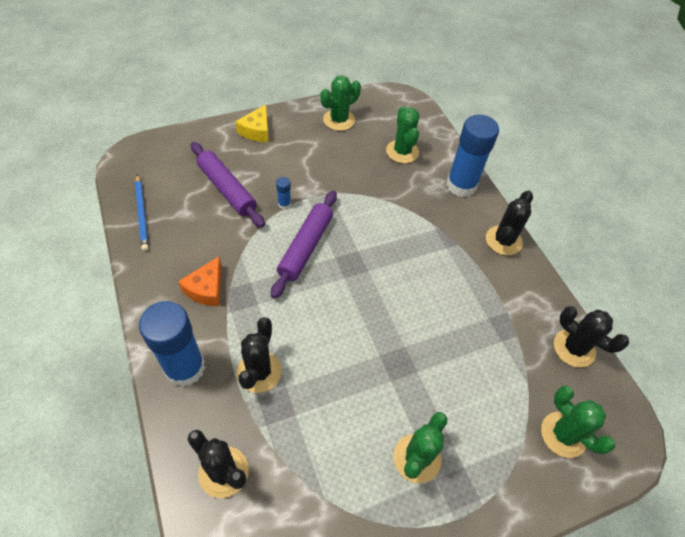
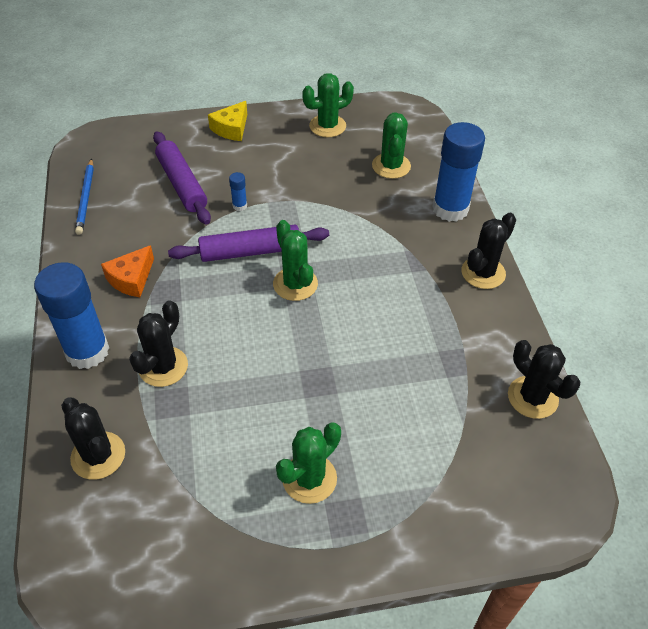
camera: 15 degrees right, 5 degrees down
(305, 247) = (250, 251): purple rolling pin -> purple rolling pin turned 45 degrees clockwise
(563, 434) = (489, 484): green cactus -> green cactus (295, 284)

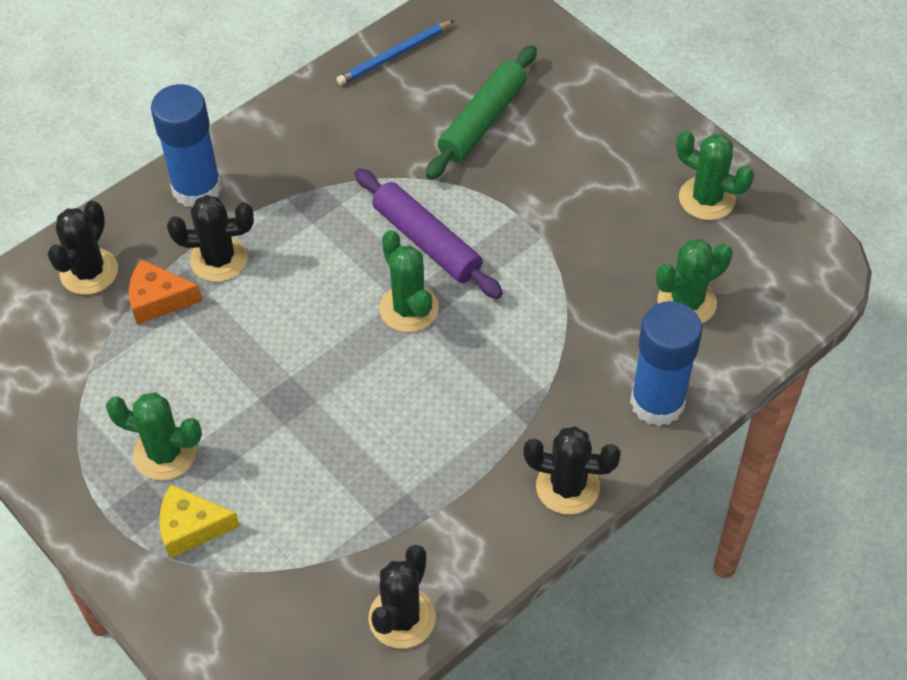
camera: 60 degrees right, 5 degrees up
(131, 279) = (311, 164): orange cheese -> orange cheese (158, 300)
(182, 184) = (482, 121): purple rolling pin -> green rolling pin
(231, 128) = (616, 109): yellow cheese -> yellow cheese (191, 527)
(239, 206) = (490, 192): blue glue stick -> none
(295, 284) = (409, 308): green cactus -> green cactus turned 60 degrees counterclockwise

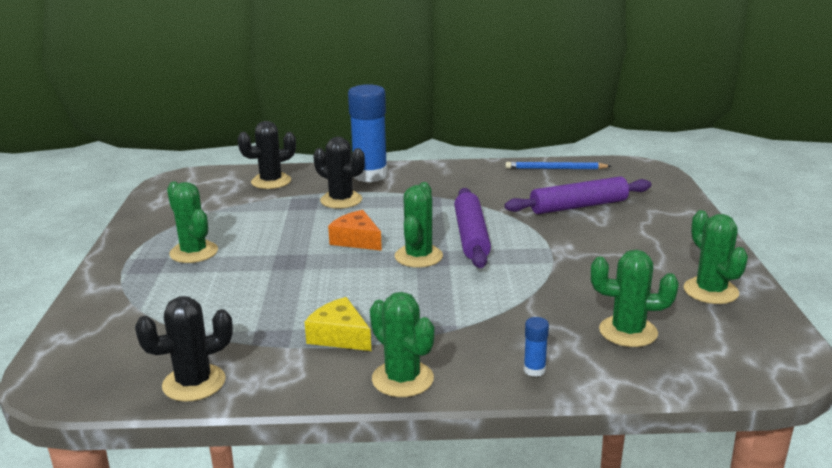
camera: 40 degrees right, 30 degrees down
(158, 300) = (287, 202): orange cheese -> orange cheese (356, 240)
(191, 527) = (155, 284): yellow cheese -> yellow cheese (339, 336)
(482, 121) = (578, 206): green rolling pin -> purple rolling pin
(567, 487) = (402, 379): black cactus -> green cactus
(657, 402) = (534, 370): blue glue stick -> blue glue stick, size x0.41

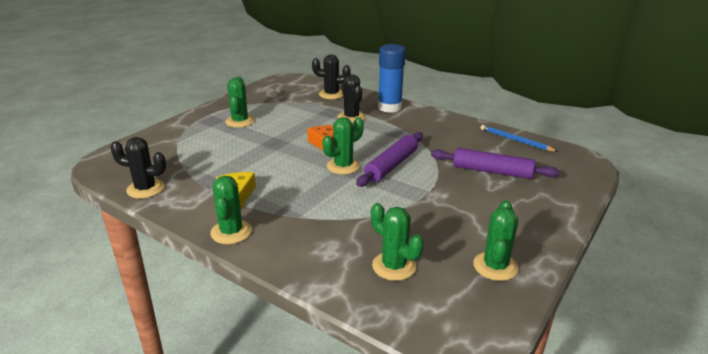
camera: 35 degrees right, 5 degrees up
(534, 370) = (303, 261): blue glue stick -> none

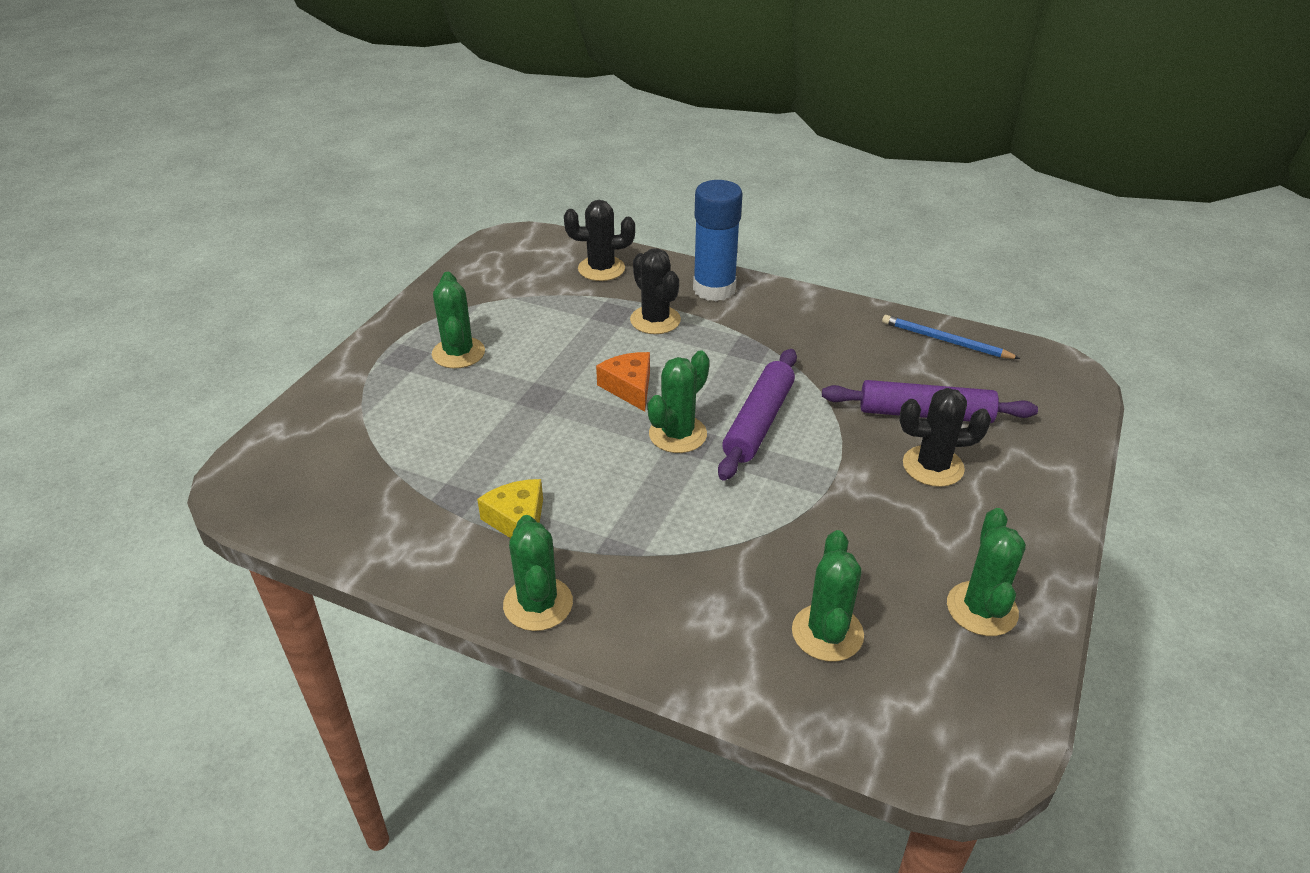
camera: 10 degrees left, 10 degrees up
(145, 189) = (349, 532): black cactus -> black cactus (933, 466)
(394, 266) = (827, 633): green cactus -> green cactus turned 60 degrees clockwise

